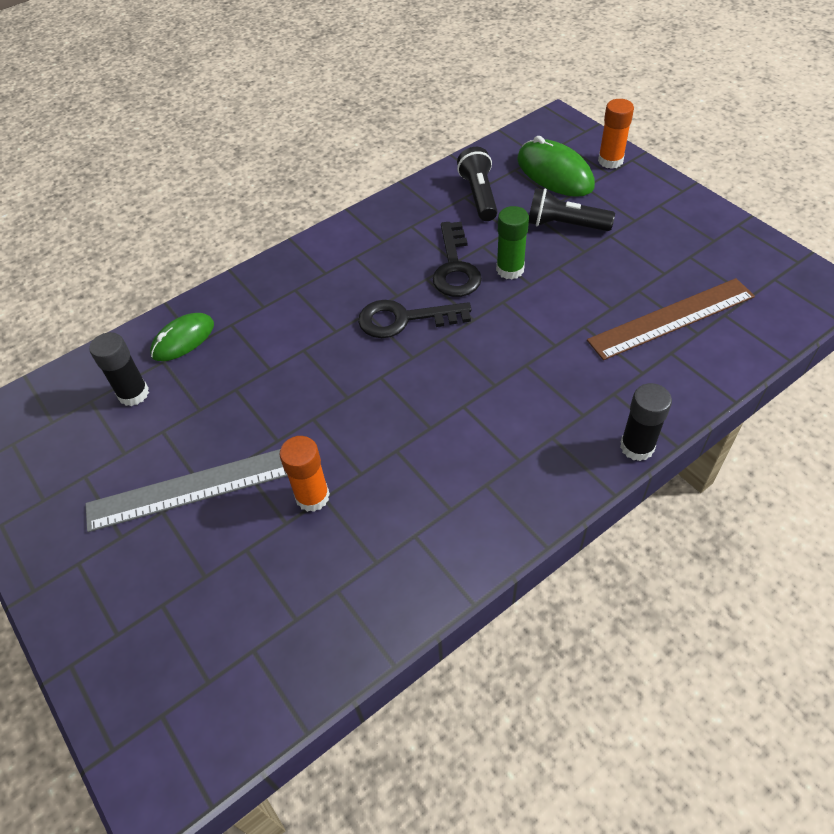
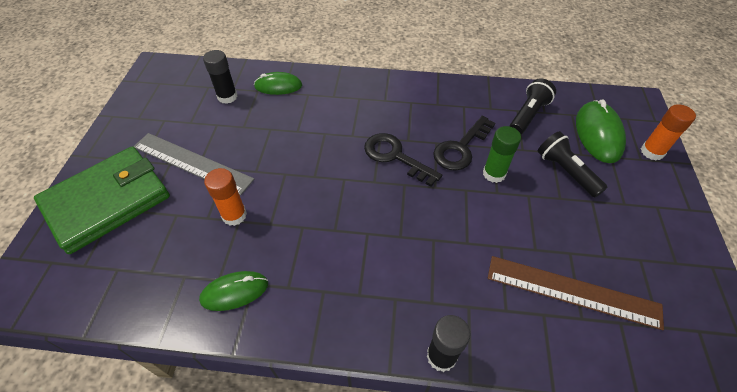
camera: 40 degrees right, 0 degrees up
(140, 605) = (107, 201): none -> green wallet
(407, 556) = (234, 292): none -> green mouse

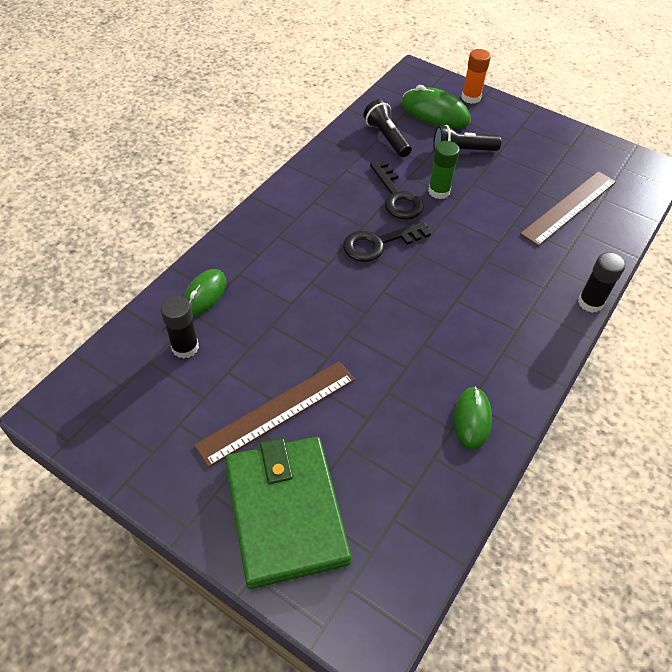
camera: 65 degrees left, 0 degrees up
(192, 163) = (277, 412): grey ruler -> brown ruler
(234, 215) = (379, 393): orange glue stick -> none

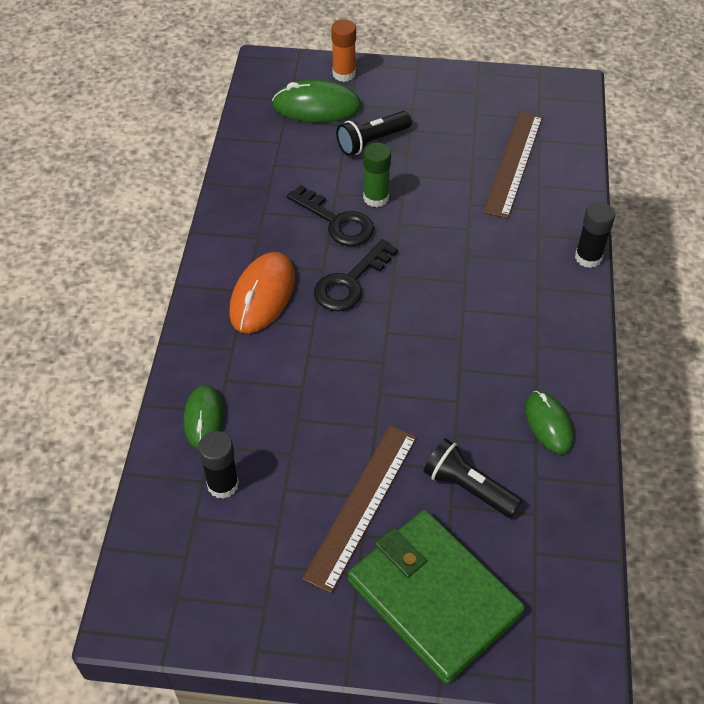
camera: 25 degrees left, 0 degrees up
(306, 226) = (262, 295): none -> orange mouse
(386, 138) = (283, 157): black flashlight -> black flashlight (468, 487)

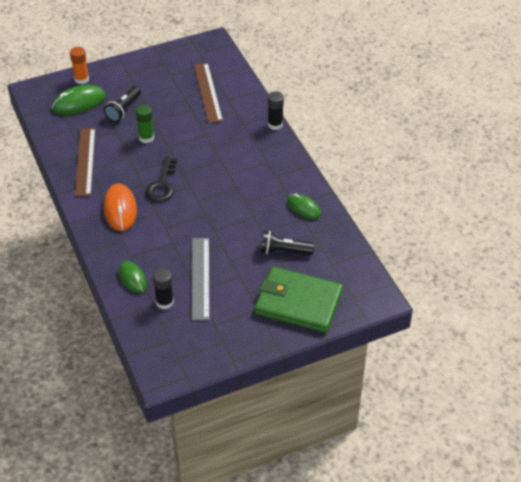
camera: 30 degrees left, 5 degrees down
(304, 470) = (200, 278): none -> grey ruler
(337, 221) = (133, 157): black key -> none
(362, 505) = (239, 280): brown ruler -> brown ruler (85, 161)

